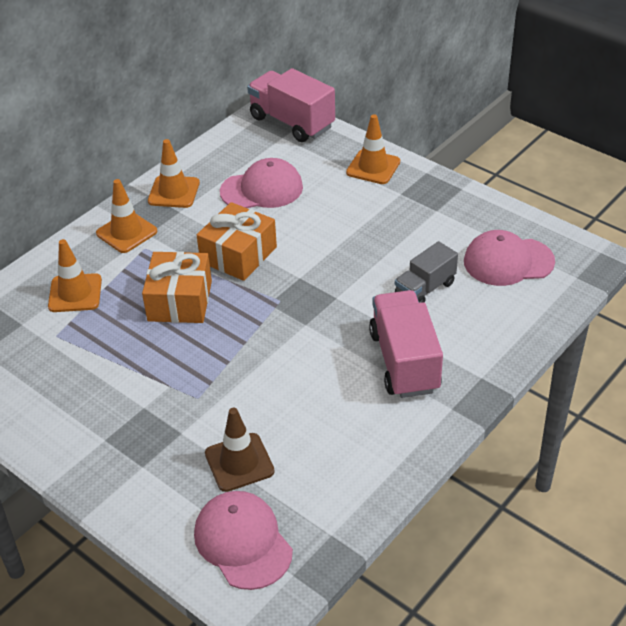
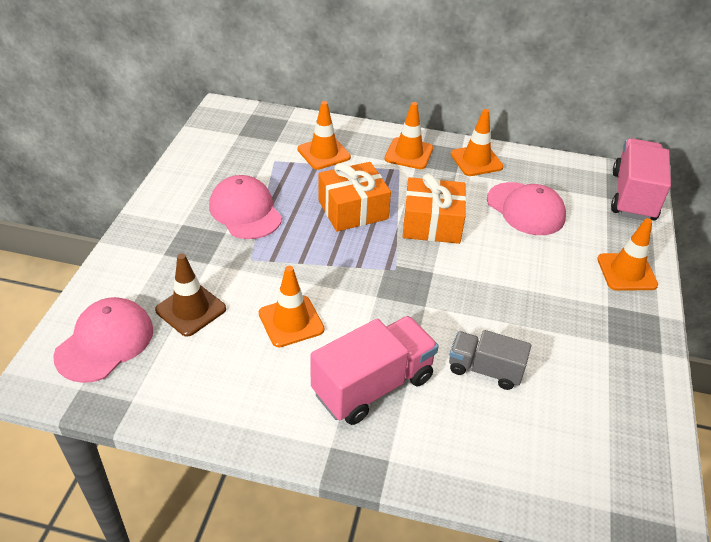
camera: 60 degrees right, 0 degrees up
(300, 392) = (291, 321): none -> orange traffic cone
(508, 261) = (582, 431): pink cap -> pink cap (245, 211)

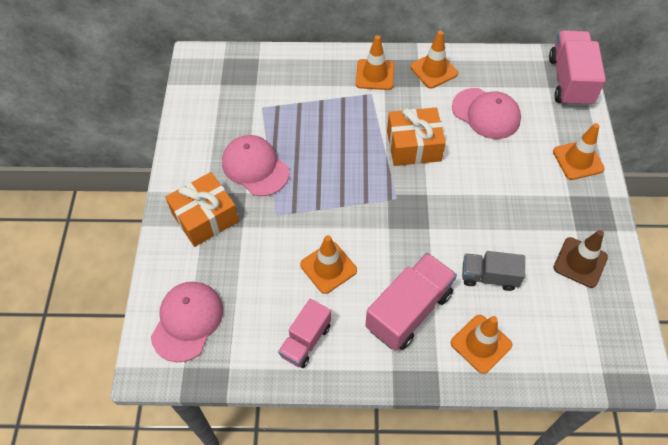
camera: 10 degrees left, 15 degrees up
(191, 309) = (244, 275): brown traffic cone -> brown traffic cone (580, 262)
(235, 391) = (306, 340): none -> pink truck
(324, 153) = (302, 90): orange traffic cone -> orange traffic cone (481, 344)
(353, 210) = (345, 145): orange gift -> orange gift (205, 217)

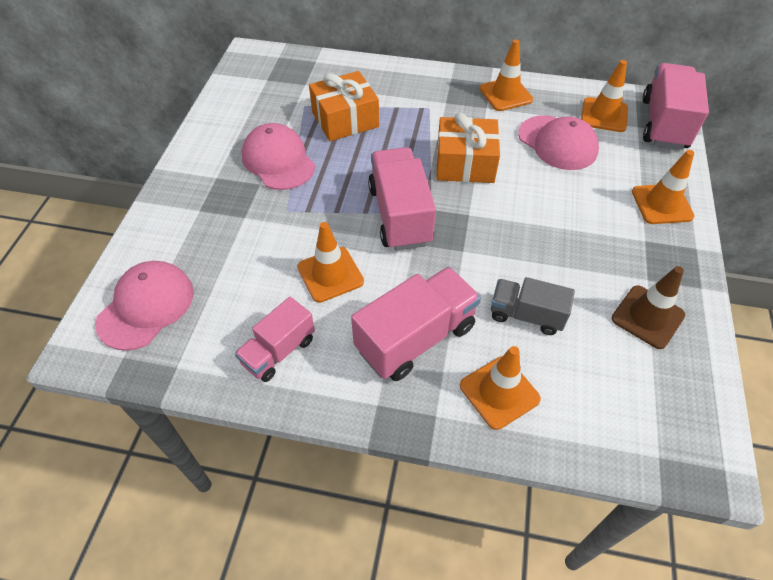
camera: 10 degrees right, 5 degrees down
(205, 217) = (206, 202): orange gift -> orange gift (345, 119)
(371, 204) = (400, 215): none -> pink truck
(375, 75) = (438, 91): orange traffic cone -> orange traffic cone (604, 115)

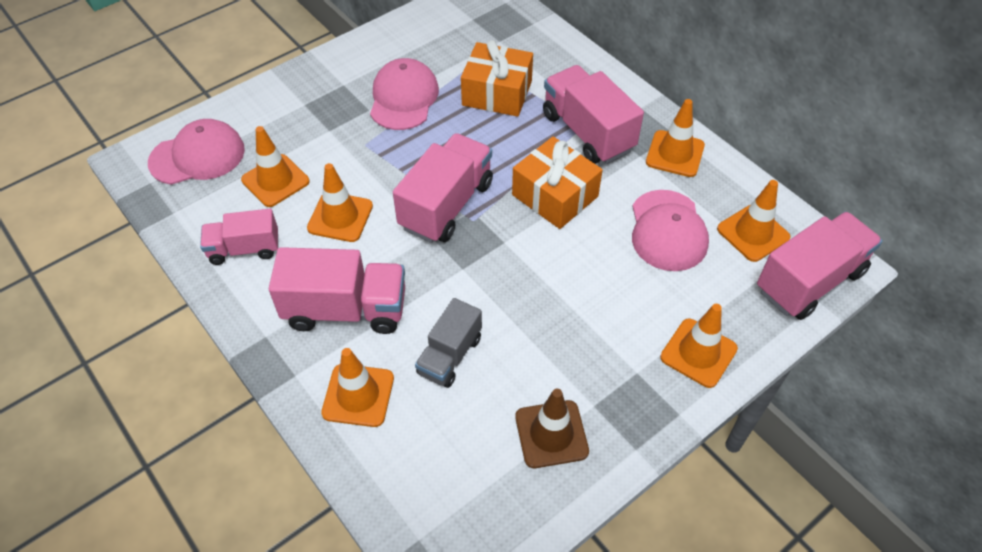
camera: 40 degrees right, 0 degrees up
(243, 282) = (275, 181): none -> orange traffic cone
(437, 111) = (587, 132): none -> pink truck
(526, 315) = (450, 355): grey truck -> grey truck turned 120 degrees counterclockwise

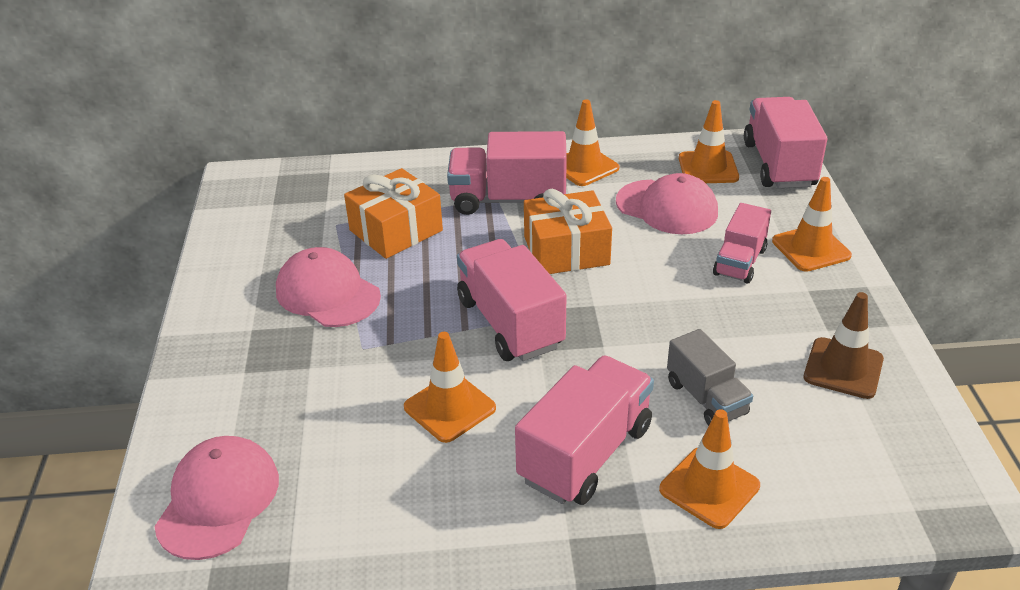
camera: 55 degrees left, 15 degrees down
(244, 249) = (419, 509): pink truck -> pink truck (740, 262)
(275, 181) = (339, 441): orange traffic cone -> none

